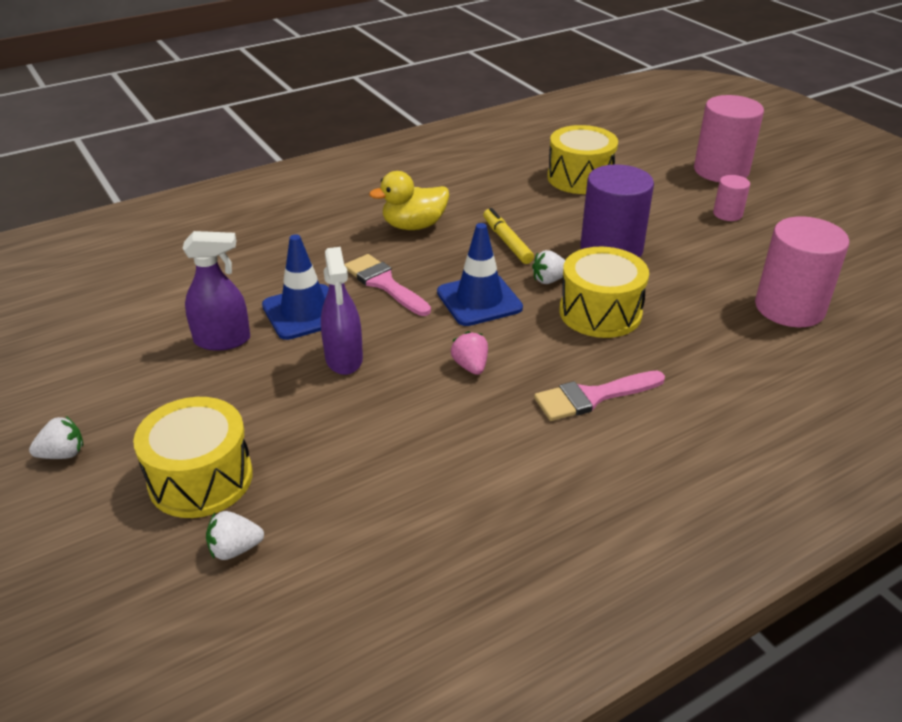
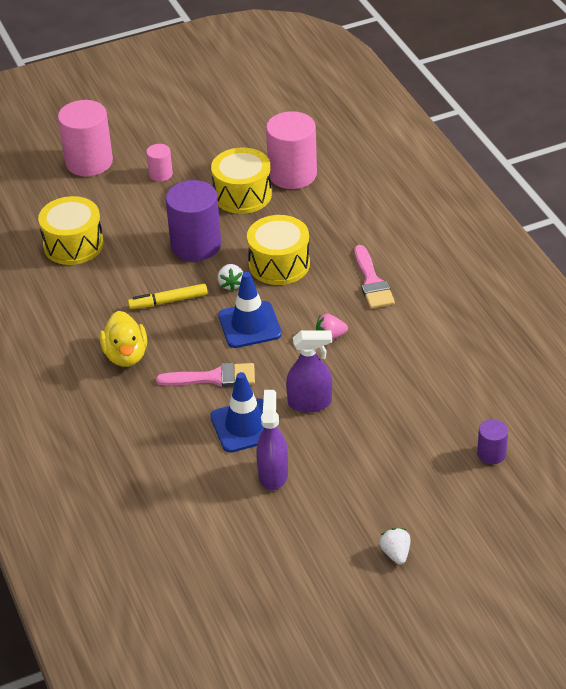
camera: 80 degrees left, 5 degrees up
(200, 478) = (428, 475): yellow drum -> yellow drum (242, 195)
(235, 549) = (491, 454): white strawberry -> purple cylinder
(384, 284) = (214, 378): pink brush -> pink brush turned 150 degrees counterclockwise

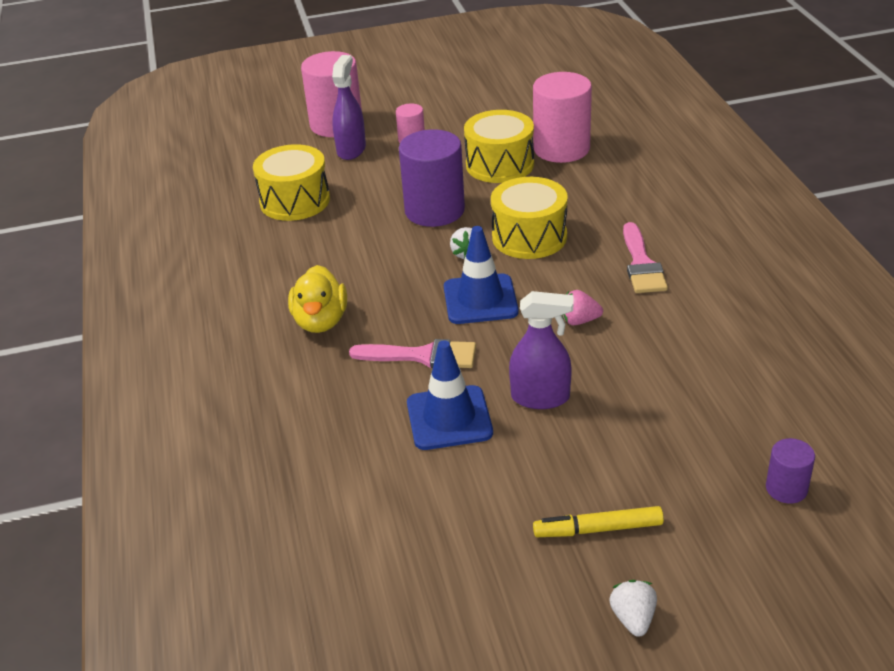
camera: 10 degrees right, 5 degrees down
(168, 301) = (387, 266): yellow marker -> yellow marker (598, 529)
(273, 474) = (474, 484): purple spray bottle -> purple spray bottle (351, 150)

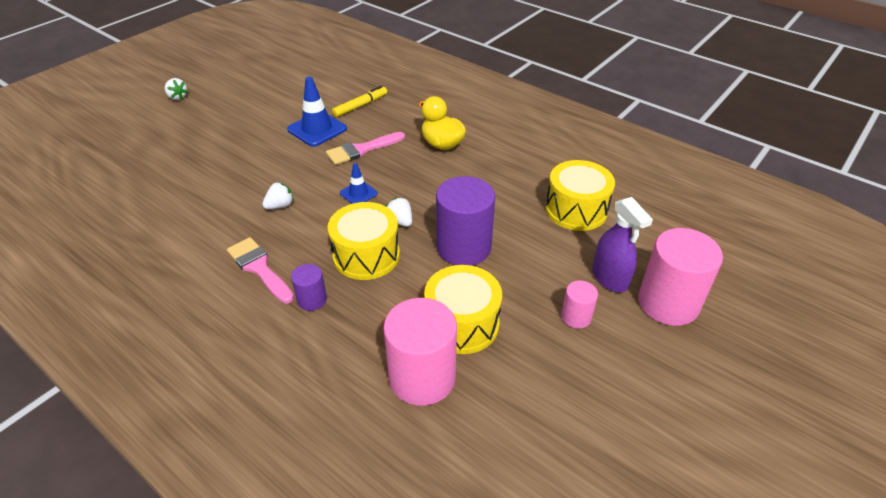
camera: 140 degrees right, 5 degrees up
(480, 299) = (358, 193): blue traffic cone -> blue traffic cone, size x0.57
(540, 397) = (274, 155): purple spray bottle -> none
(579, 321) = (280, 206): pink strawberry -> white strawberry
(598, 529) = (208, 116): yellow marker -> yellow marker (360, 106)
(786, 489) = (113, 163): purple cylinder -> purple cylinder (312, 300)

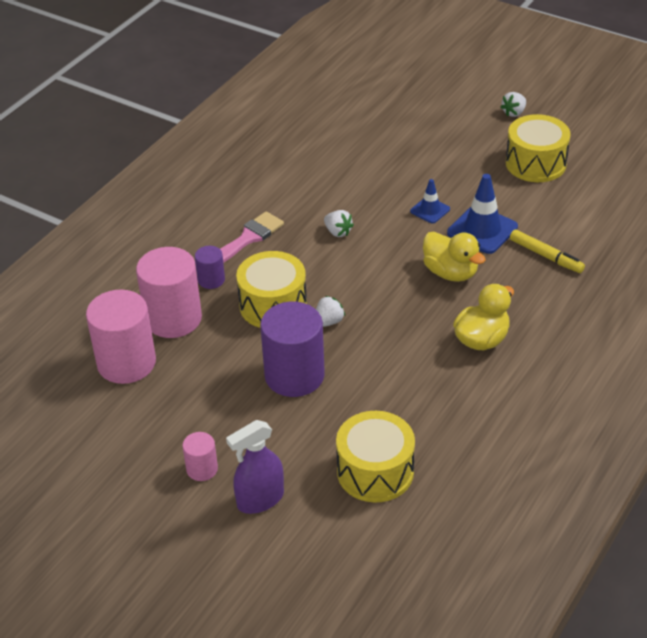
camera: 85 degrees right, 0 degrees up
(358, 193) = (369, 284): blue traffic cone -> blue traffic cone (430, 210)
(361, 150) = (450, 272): pink brush -> yellow duck
(462, 323) = (188, 383): yellow drum -> yellow drum (535, 163)
(668, 303) = (227, 550): pink cylinder -> pink cylinder (173, 318)

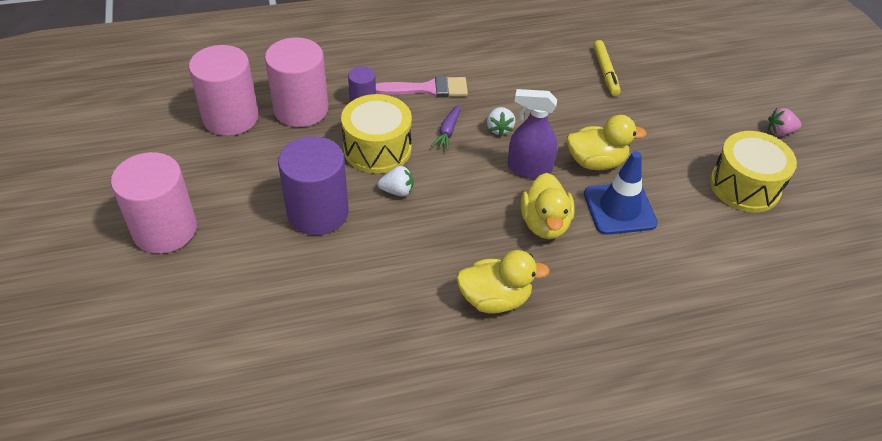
camera: 40 degrees right, 5 degrees up
(202, 469) = (165, 230): pink cylinder -> pink cylinder, size x2.03
(260, 499) = (165, 285): purple spray bottle -> purple spray bottle (529, 168)
(305, 258) = (448, 131): none -> purple carrot
(375, 471) = (265, 336): yellow drum -> none
(430, 210) = (596, 162): blue traffic cone -> yellow duck
(514, 113) = (779, 132): white strawberry -> pink strawberry
(546, 256) = (648, 271): yellow marker -> yellow marker (605, 72)

